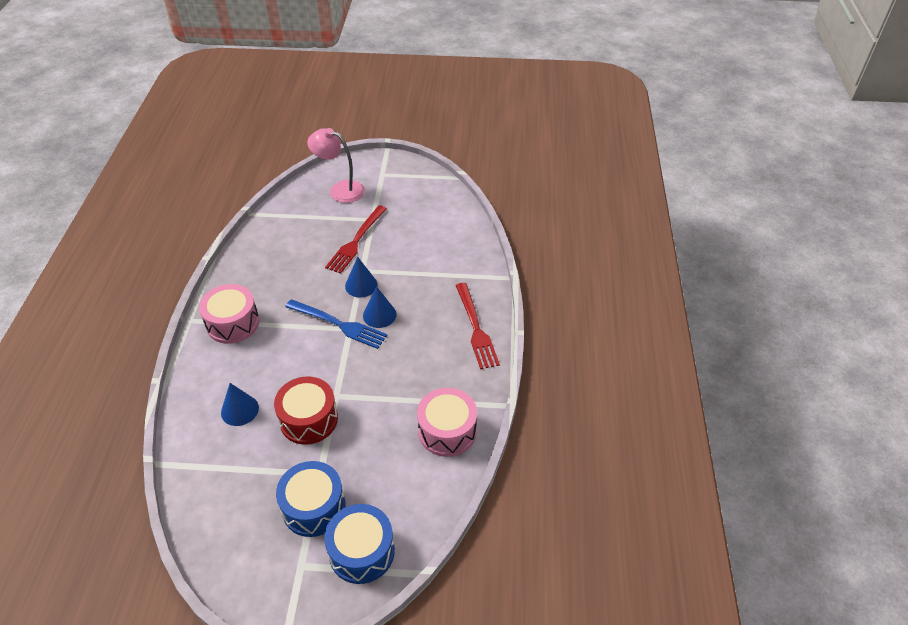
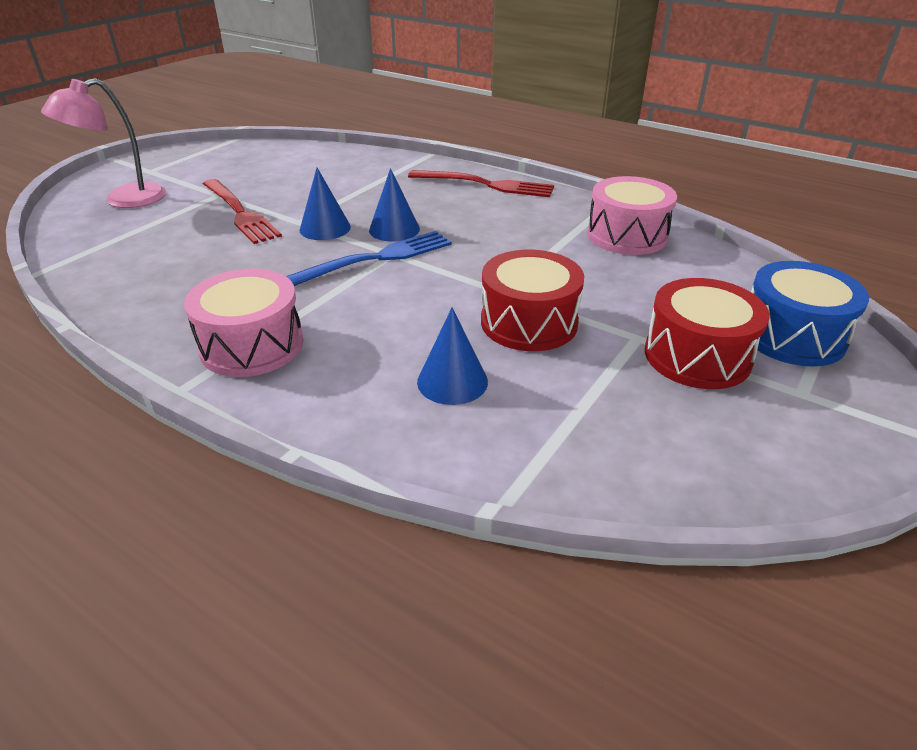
camera: 60 degrees left, 10 degrees down
(314, 507) = (697, 356): blue drum -> red drum

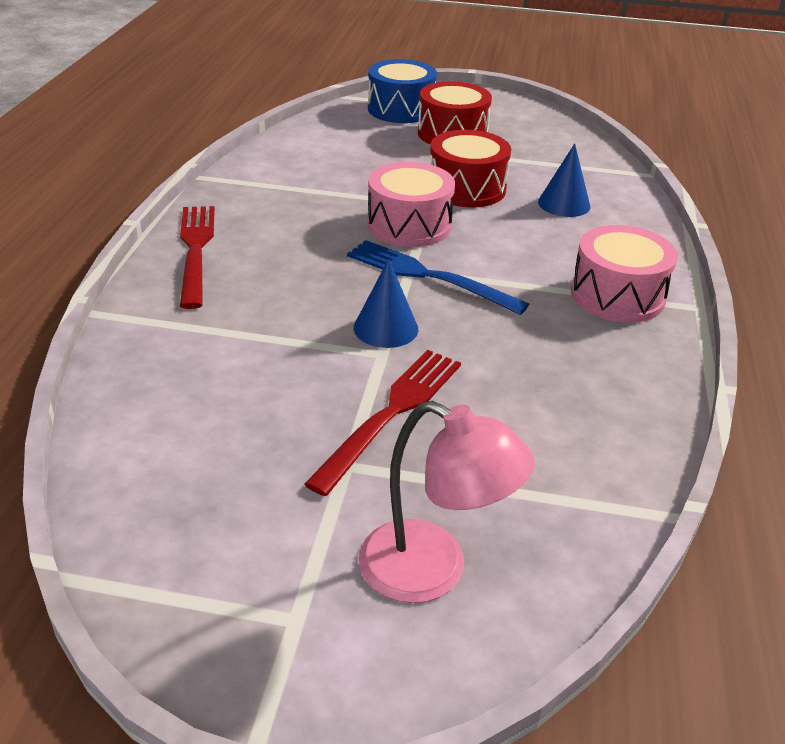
camera: 115 degrees left, 0 degrees up
(394, 229) = (356, 282): blue cone -> none
(627, 235) = (286, 165): pink drum -> pink drum (409, 225)

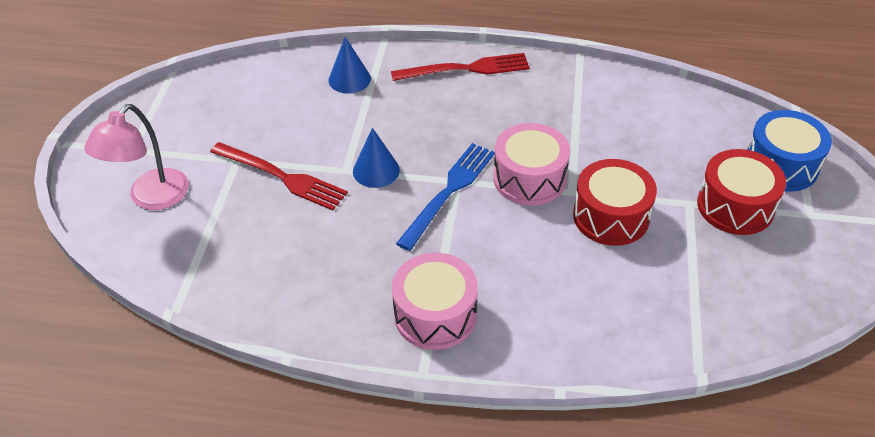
camera: 90 degrees right, 10 degrees up
(564, 204) = (600, 290): blue cone -> blue cone (349, 79)

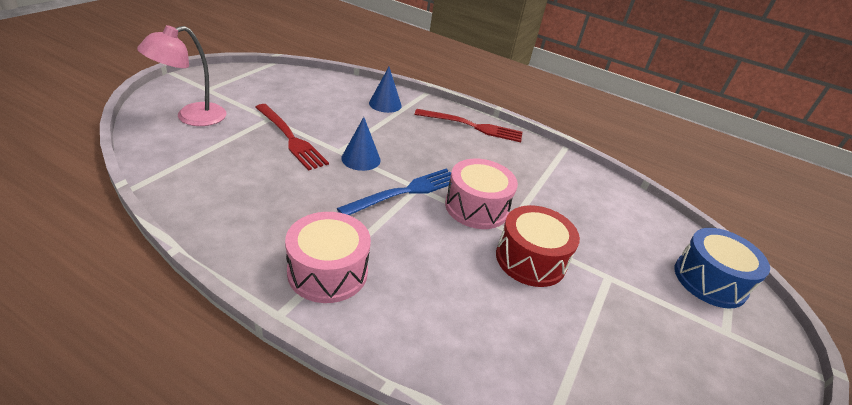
camera: 15 degrees right, 10 degrees down
(735, 206) = (652, 296): red drum -> none

